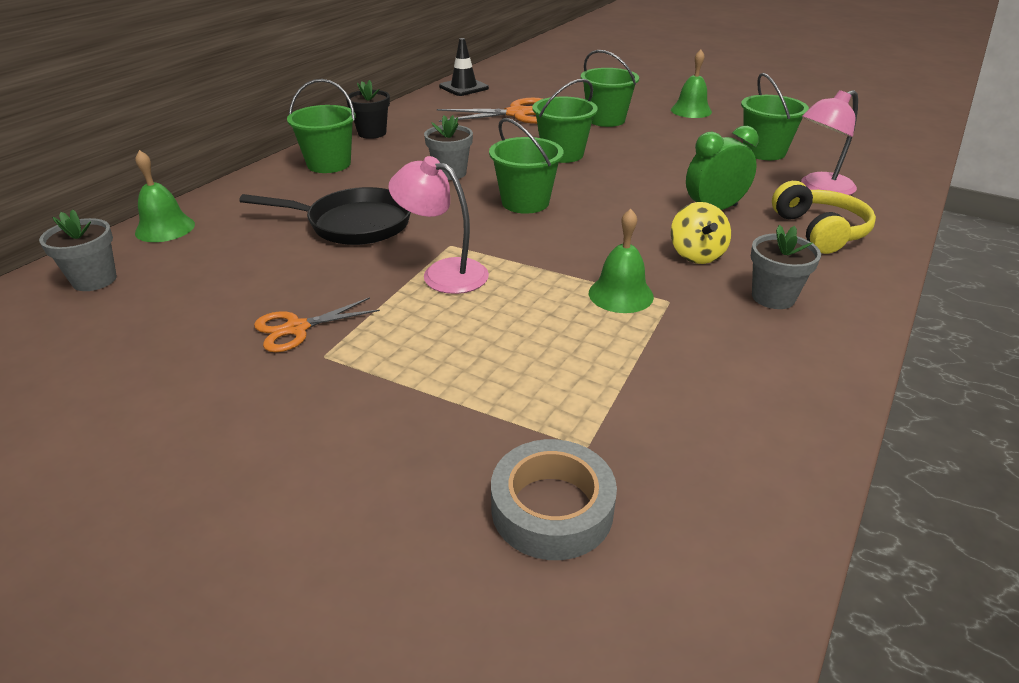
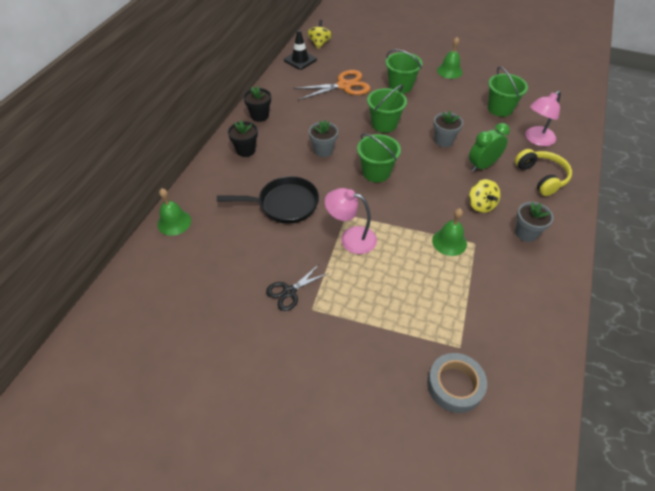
camera: 10 degrees left, 15 degrees up
(94, 280) = (157, 271): grey flower pot -> grey flower pot (443, 141)
(297, 328) = (289, 292): orange scissors -> black scissors
(329, 164) = (246, 150): green bucket -> black flower pot
(500, 75) = (319, 43): none -> yellow spinning top

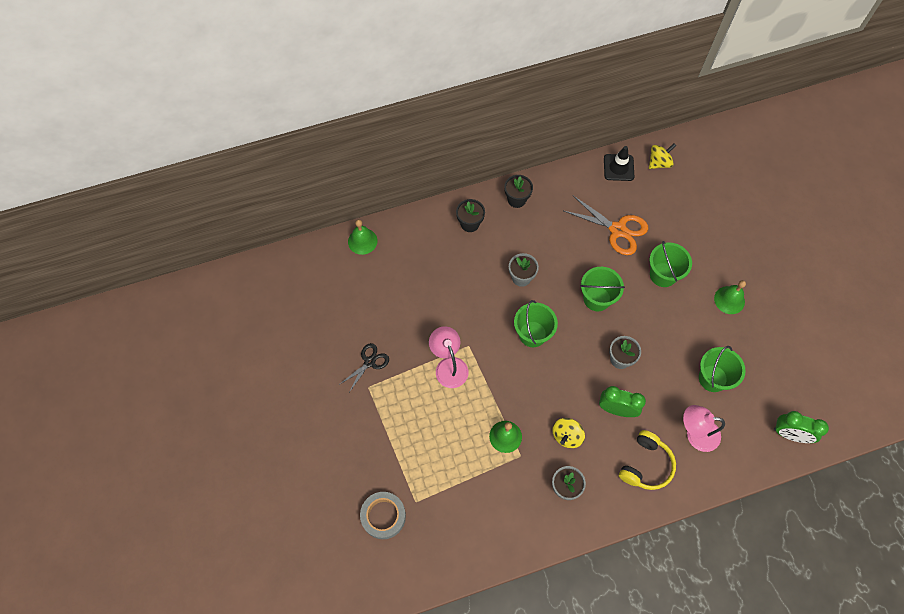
camera: 50 degrees right, 15 degrees up
(284, 204) = (441, 296): black pan -> none
(289, 292) = (369, 362): black scissors -> black scissors turned 120 degrees clockwise
(571, 101) = (789, 434): none -> green clock

